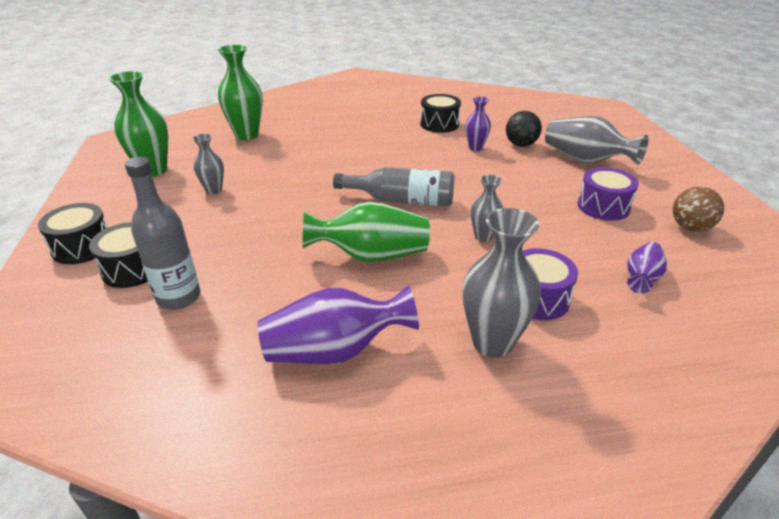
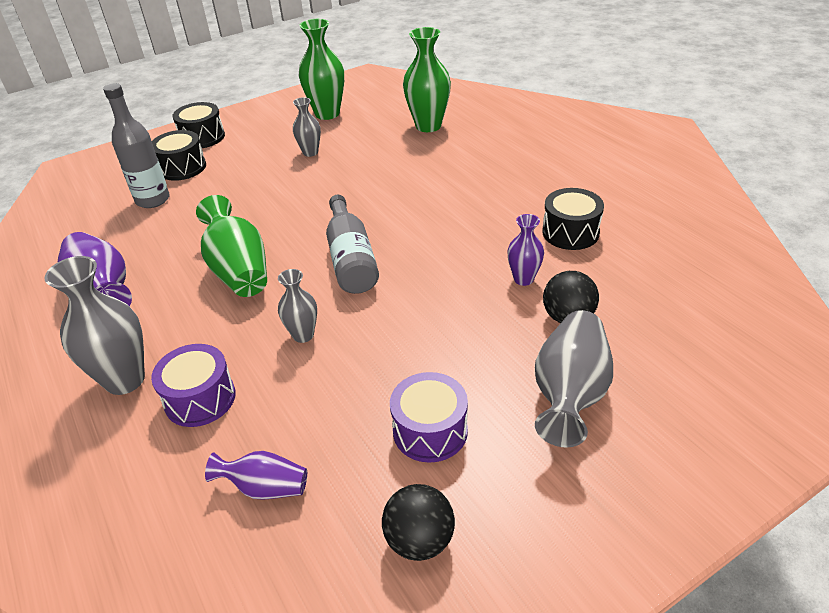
camera: 70 degrees right, 5 degrees up
(690, 227) = (419, 540): brown ball -> black ball

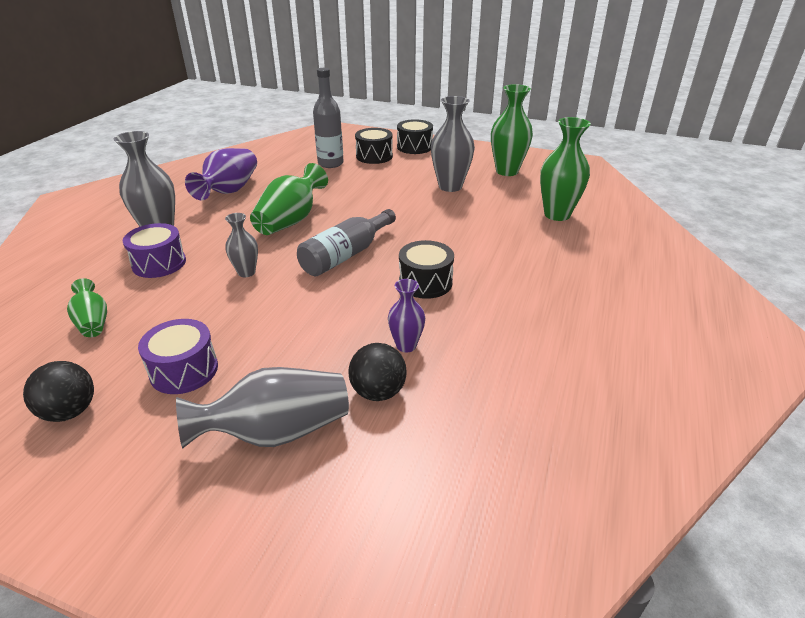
camera: 50 degrees right, 5 degrees down
(265, 488) = (93, 322): purple vase -> green vase
(310, 152) = (450, 186): grey vase -> grey vase, size x1.76
(570, 232) = (504, 347): black drum -> black drum (425, 282)

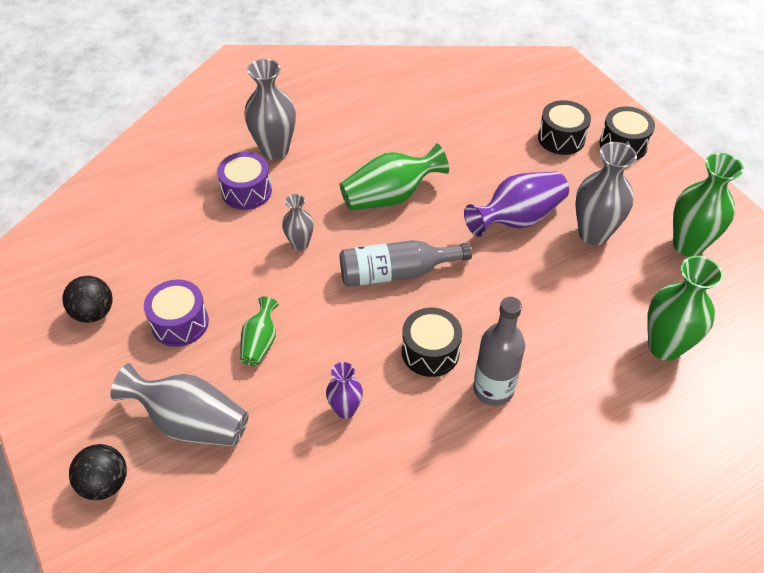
camera: 40 degrees right, 15 degrees up
(93, 322) = (160, 232): green vase -> green vase (260, 342)
(229, 191) = (373, 121): purple vase -> purple vase (517, 219)
(330, 163) = (503, 127): grey bottle -> grey bottle (493, 389)
(378, 392) = (283, 439): black ball -> black ball (105, 483)

